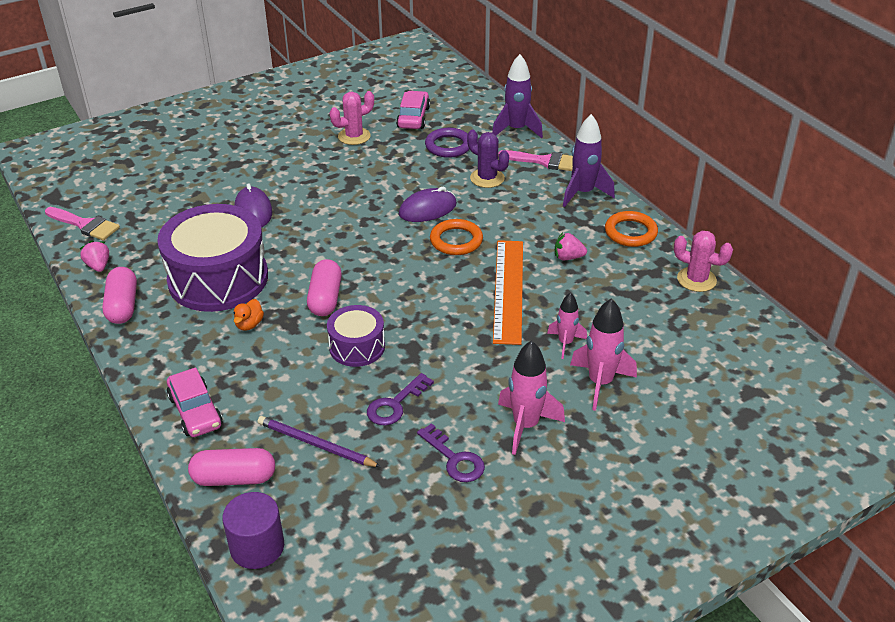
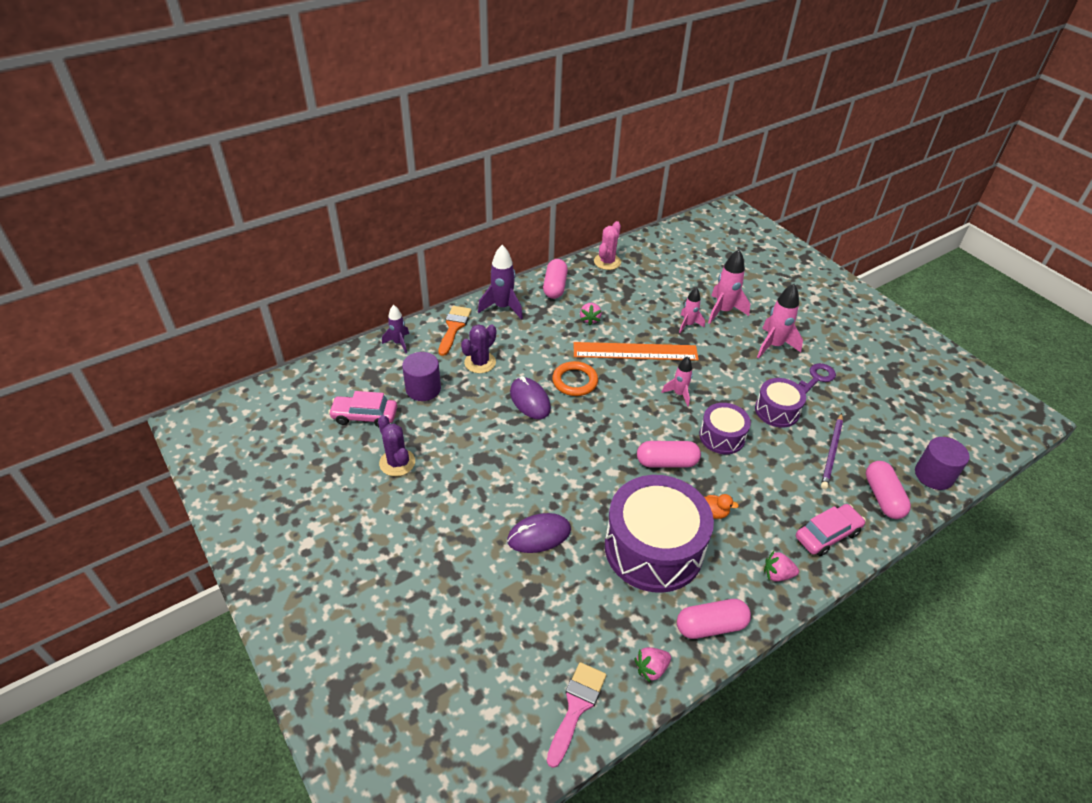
camera: 95 degrees left, 5 degrees up
(160, 360) = (777, 574): none -> pink strawberry
(354, 136) = (397, 462): pink cactus -> purple cactus
(395, 404) = (777, 411): purple key -> purple drum
(431, 319) = (679, 394): none -> pink rocket
(448, 146) = (423, 389): purple ring -> purple cylinder
(516, 130) = (399, 343): purple rocket -> purple rocket, size x0.62
(544, 161) = (454, 327): pink brush -> orange brush
(630, 232) = (555, 287): orange ring -> pink capsule

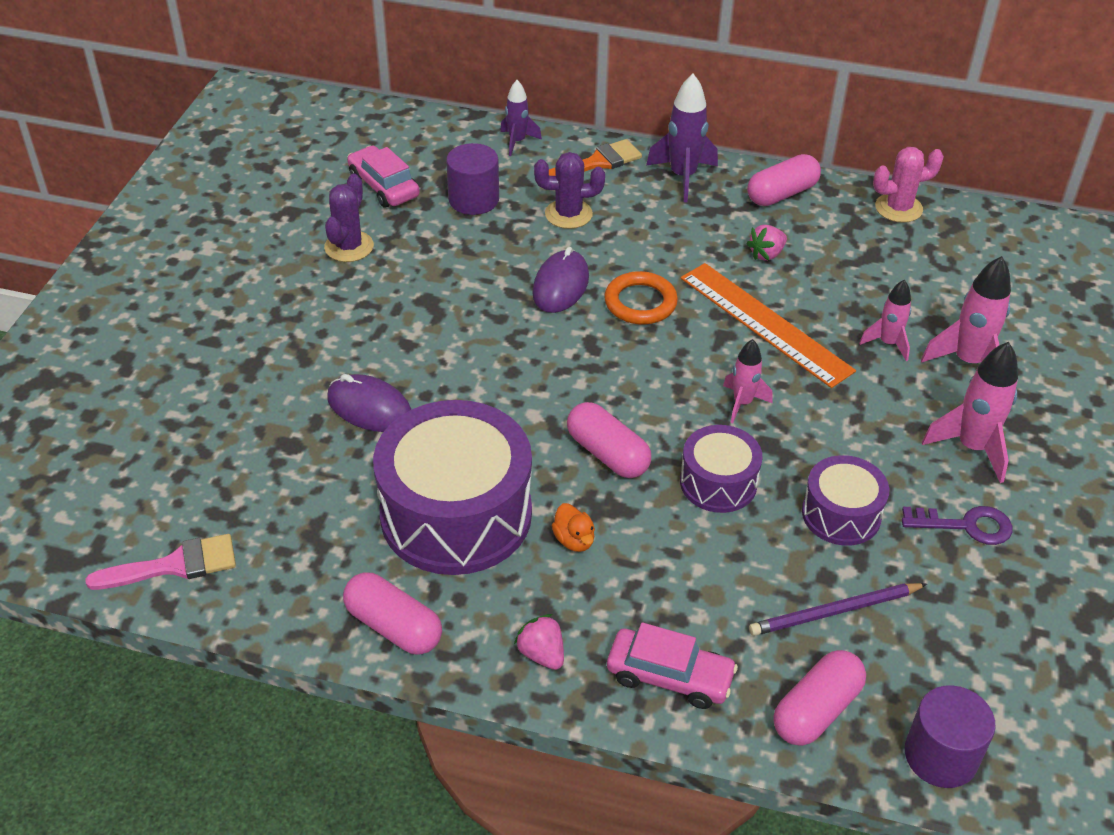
camera: 50 degrees right, 0 degrees up
(651, 668) = (281, 602): pink strawberry -> none

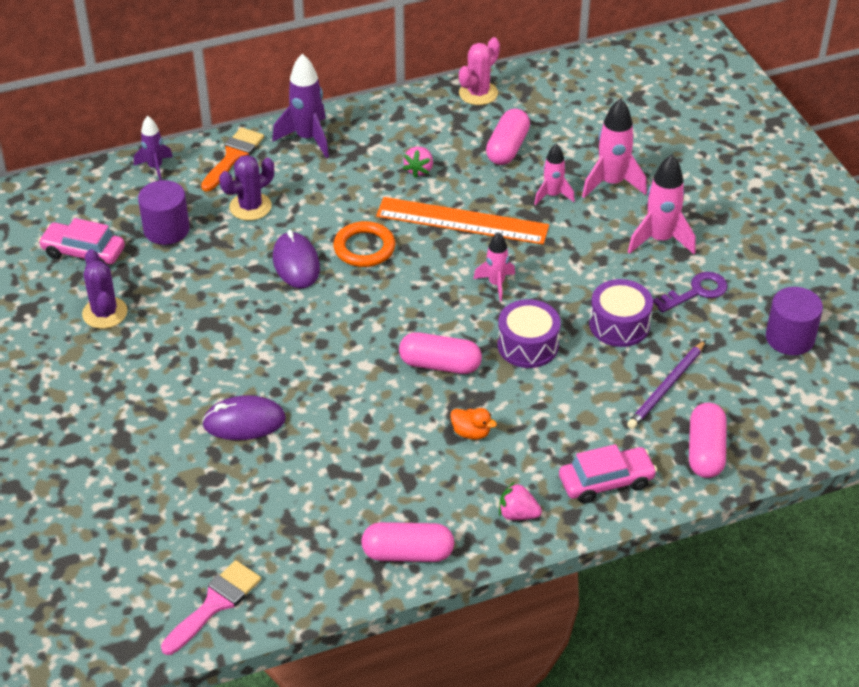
camera: 35 degrees left, 0 degrees up
(456, 514) = (377, 459): purple drum -> none
(781, 194) = (390, 119): pink capsule -> pink capsule (507, 148)
(941, 756) = (792, 436): purple cylinder -> purple cylinder (790, 338)

